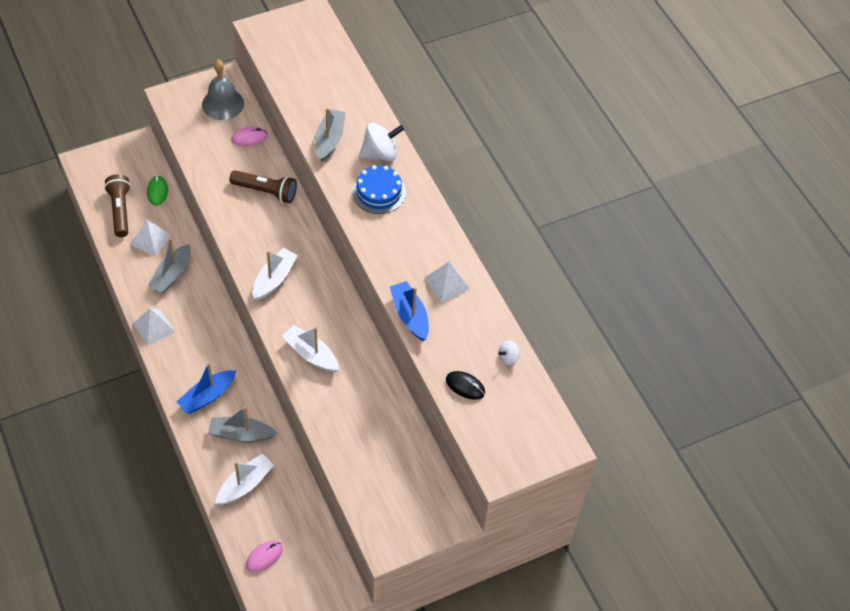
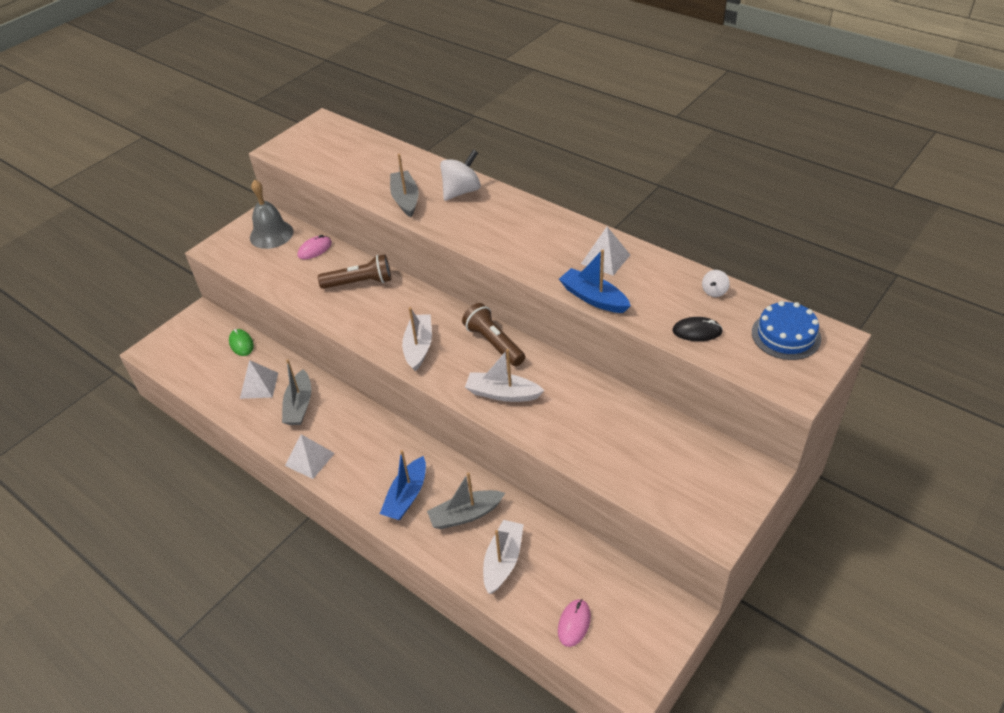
camera: 20 degrees left, 10 degrees down
(120, 211) = (212, 374): brown flashlight -> brown flashlight (494, 343)
(379, 192) = (483, 218): blue cake -> blue cake (786, 335)

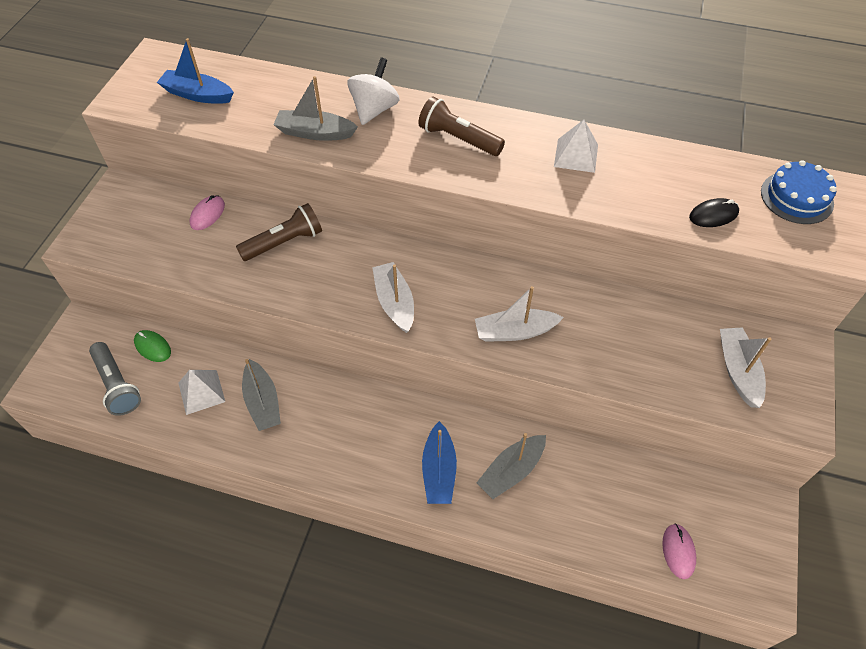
camera: 25 degrees left, 10 degrees up
(203, 364) = (117, 385): none -> grey flashlight
(271, 234) = (143, 208): grey bell -> none
(310, 459) = (309, 462): white pyramid -> none
(405, 199) = (315, 133): grey boat -> grey boat turned 45 degrees counterclockwise
(494, 343) = (474, 276): brown flashlight -> brown flashlight (458, 139)
(503, 561) = (575, 509): white boat -> white boat (738, 371)
(593, 298) = (590, 203): blue boat -> blue boat (197, 95)
(714, 291) = (703, 166): white spinning top -> none

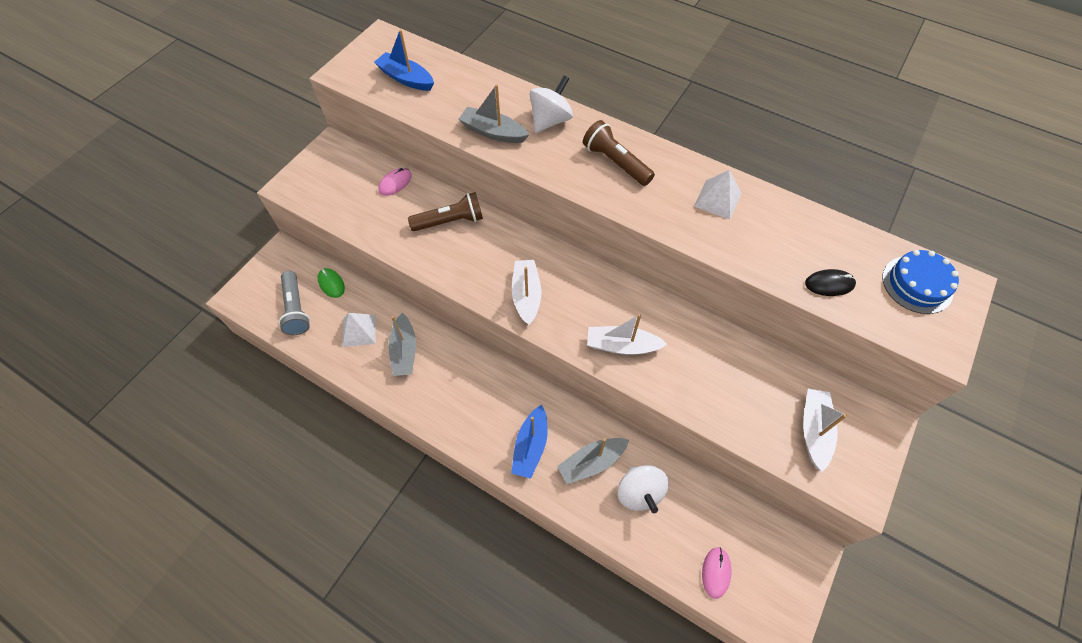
camera: 15 degrees right, 5 degrees up
(572, 489) = (639, 492): none -> white spinning top

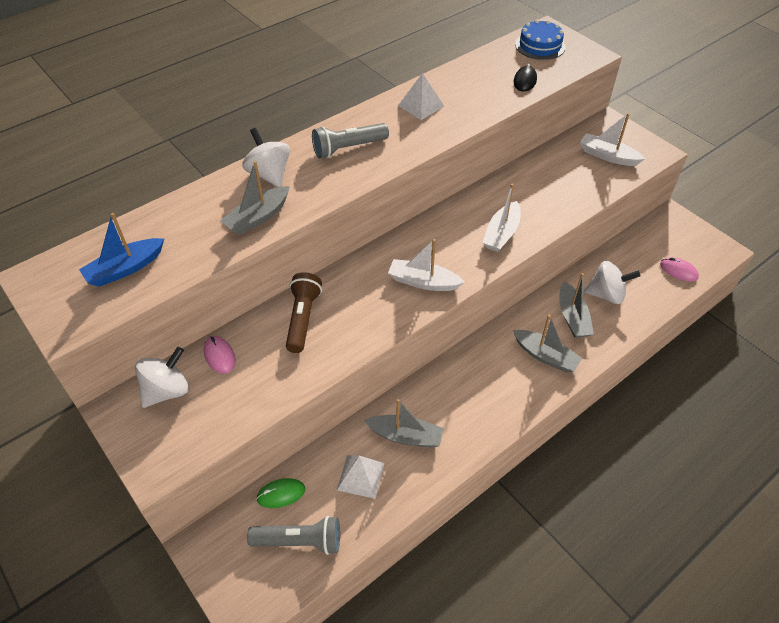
camera: 70 degrees left, 10 degrees down
(354, 166) = (167, 391): none -> white spinning top
(530, 446) = (545, 356): blue boat -> grey boat
(616, 163) = (348, 148): brown flashlight -> grey flashlight

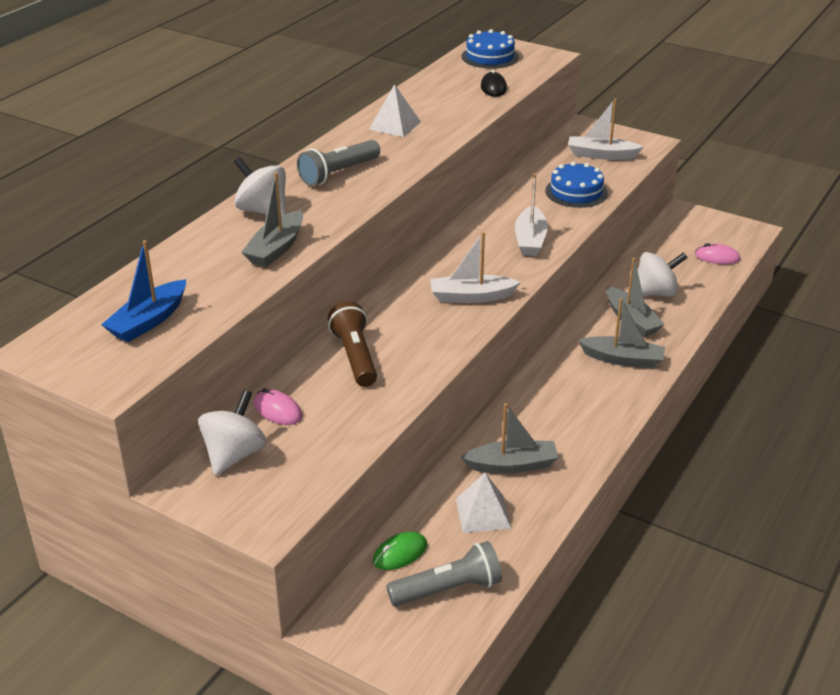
camera: 20 degrees left, 15 degrees down
(566, 191) = (576, 192): none -> blue cake

